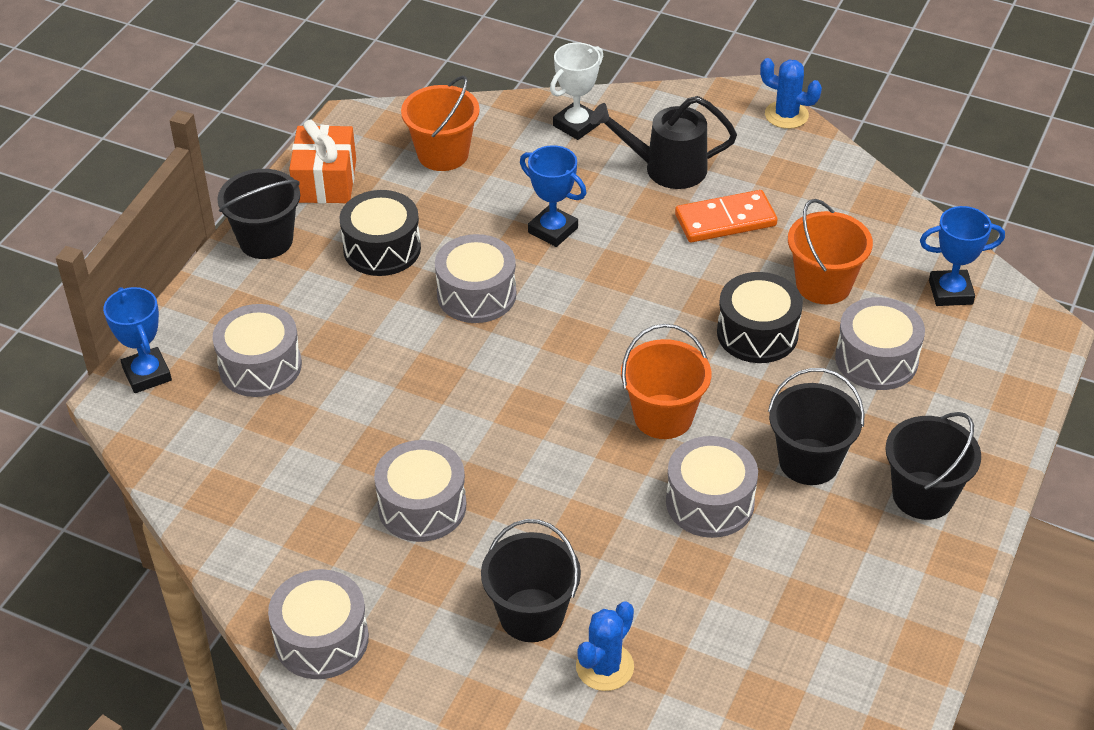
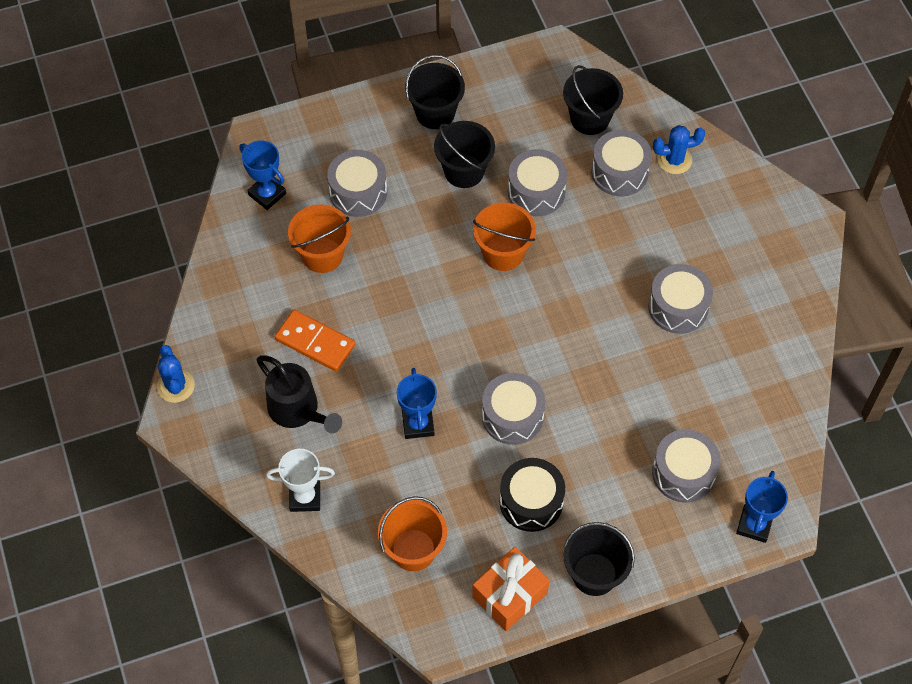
camera: 135 degrees left, 15 degrees up
(321, 639) = (793, 278): grey drum -> grey drum (619, 172)
(531, 615) = (682, 209): black bucket -> black bucket (589, 119)
(757, 333) = (395, 257): black drum -> none

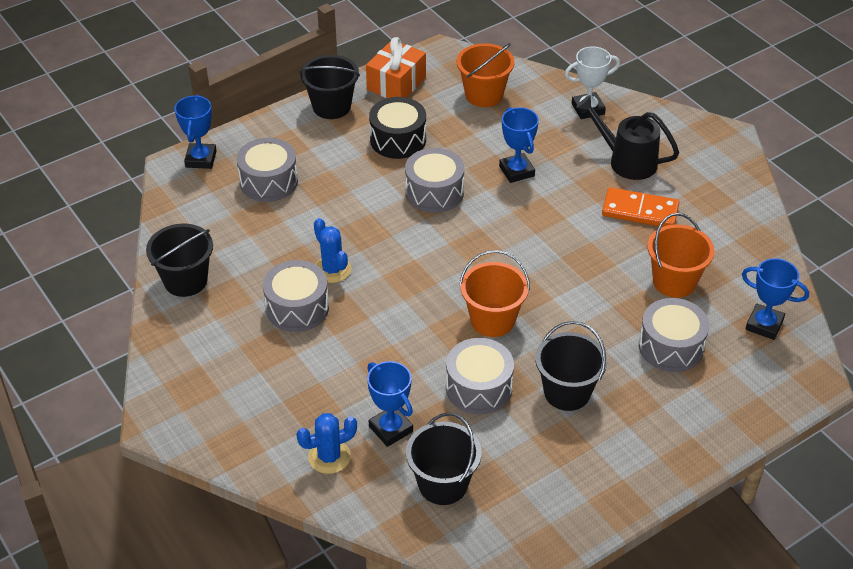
camera: 165 degrees right, 15 degrees down
(176, 386) = (743, 157): blue cactus -> blue cactus (332, 269)
(435, 113) = (628, 450): black bucket -> black bucket (185, 280)
(619, 172) = (390, 429): grey drum -> blue trophy

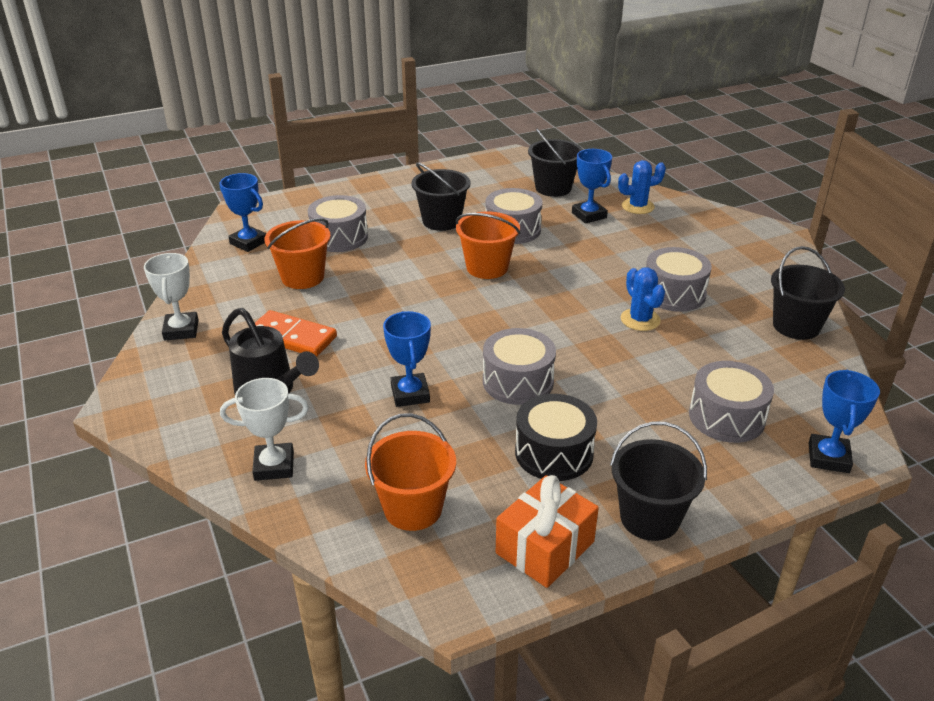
camera: 170 degrees left, 10 degrees down
(741, 206) = (181, 330): none -> white trophy

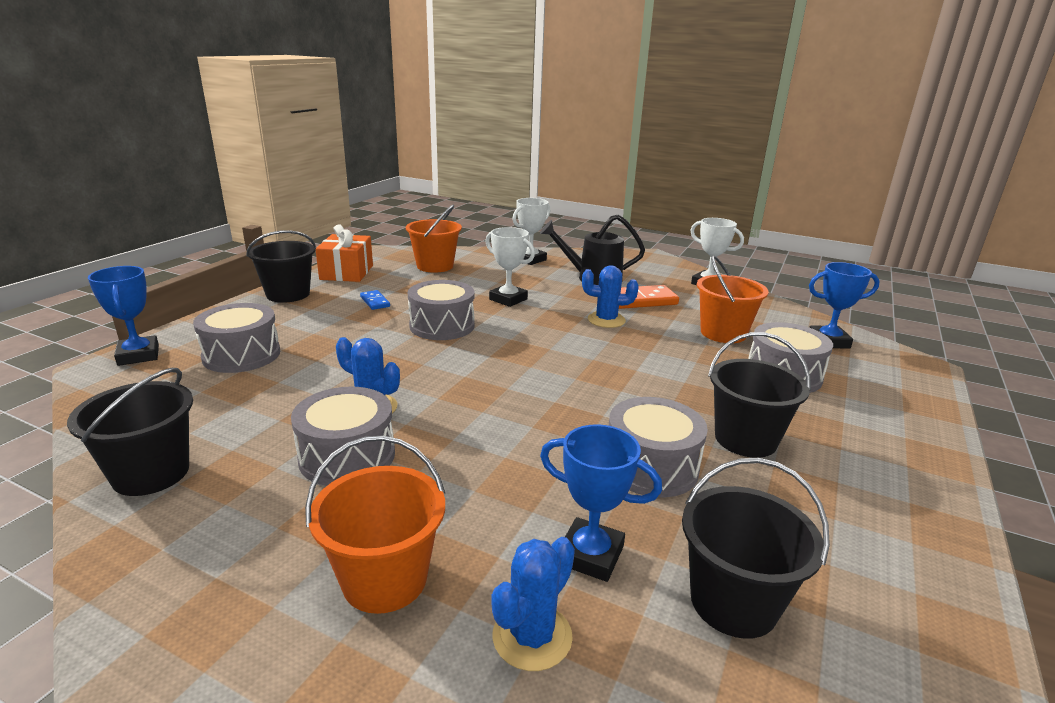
camera: 140 degrees right, 10 degrees down
(365, 327) = (606, 320): none -> blue cactus
(410, 394) = (508, 299): blue trophy -> white trophy
(487, 267) = (598, 401): orange bucket -> orange bucket (385, 579)
(554, 453) = (375, 302): black drum -> blue domino

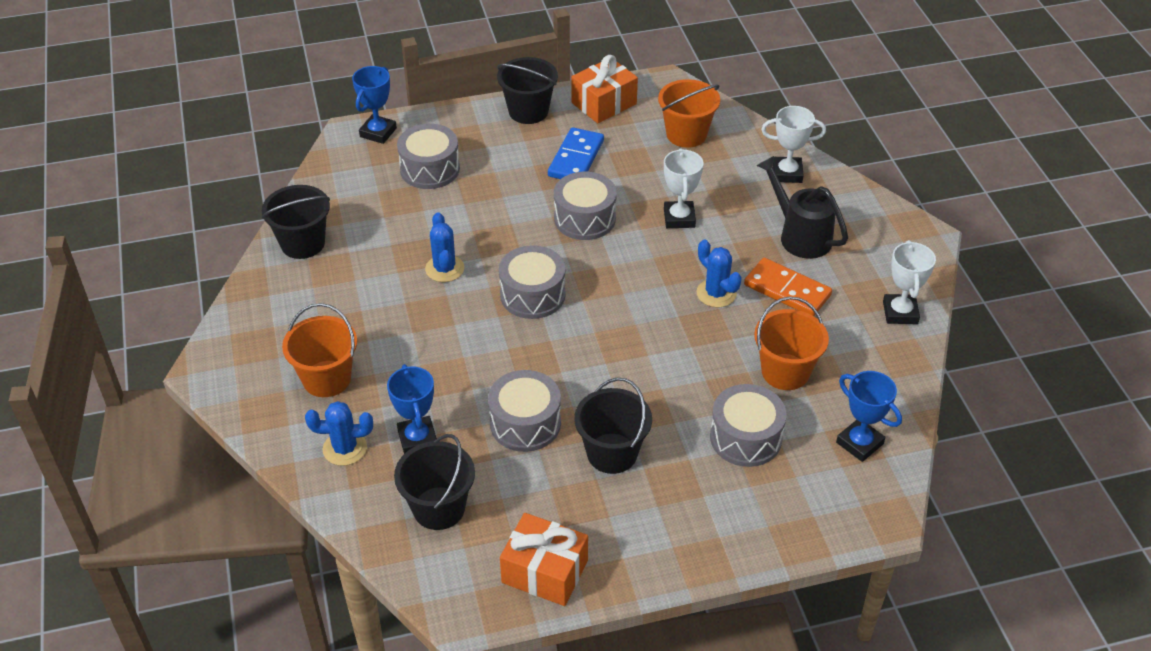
camera: 50 degrees right, 20 degrees up
(347, 456) = (391, 296): grey drum -> grey drum (532, 295)
(375, 302) = (576, 158): blue domino -> blue domino, size x1.92
(908, 568) = (544, 571): none -> orange gift

